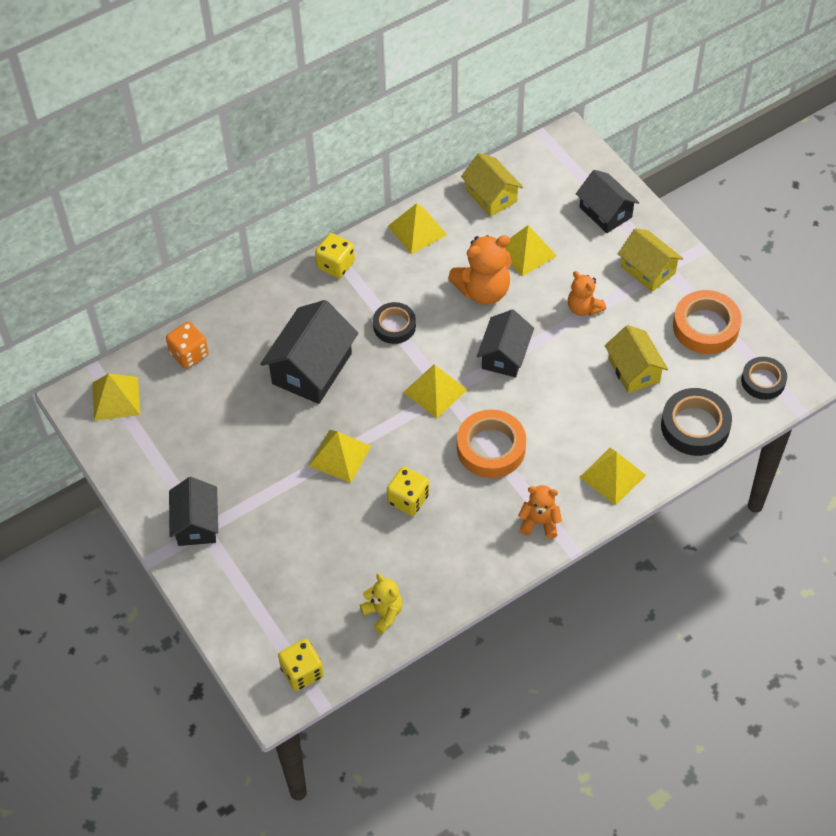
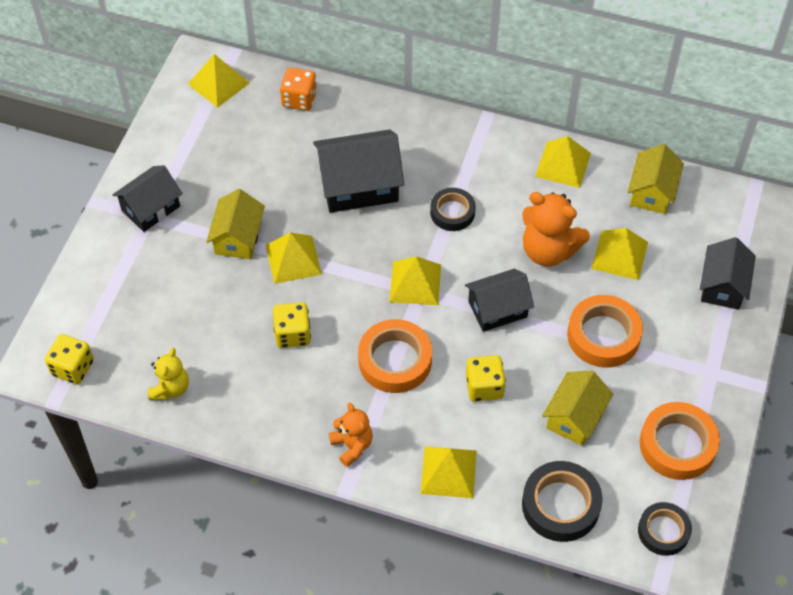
camera: 50 degrees right, 0 degrees up
(336, 265) = (473, 134): yellow dice -> yellow dice (484, 387)
(583, 308) = (603, 335): orange teddy bear -> orange tape
(648, 270) = (693, 359): yellow house -> yellow house (238, 237)

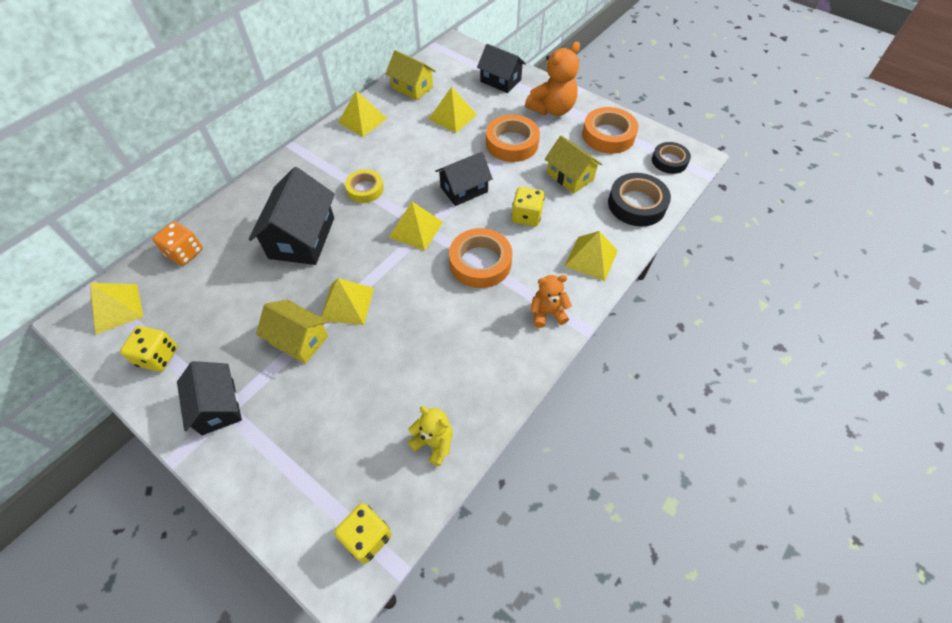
camera: 70 degrees left, 0 degrees up
(293, 334) = (422, 325): yellow dice -> yellow dice (158, 357)
(452, 212) = (365, 189): black tape -> yellow tape
(497, 309) = (464, 189): black house -> black house turned 60 degrees clockwise
(548, 250) = (429, 149): orange teddy bear -> orange teddy bear (552, 109)

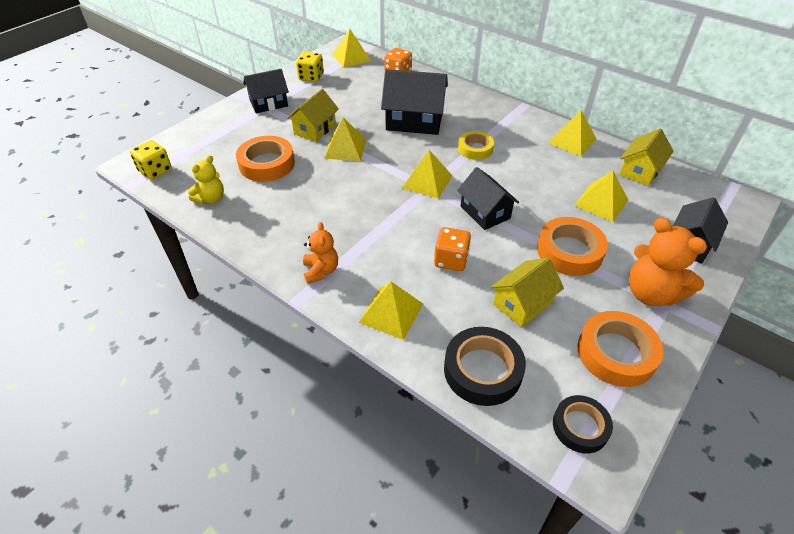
camera: 90 degrees right, 10 degrees down
(480, 262) = (386, 224): orange tape -> orange tape (267, 164)
(526, 216) = (451, 260): yellow dice -> orange dice

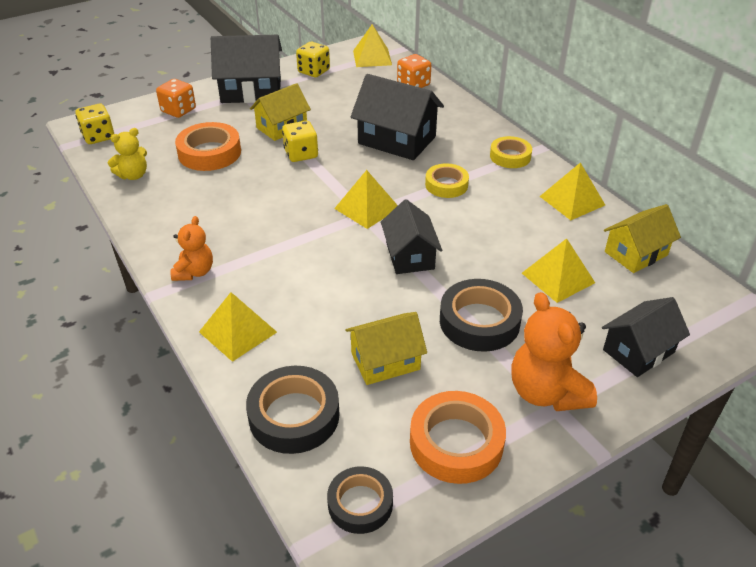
camera: 20 degrees right, 5 degrees down
(268, 103) = (251, 91): black house -> black house, size x1.52
(345, 148) = (301, 154): yellow pyramid -> yellow dice
(451, 260) = (337, 296): orange dice -> orange dice (178, 110)
(507, 116) = (510, 156): none -> yellow tape
(569, 251) = (479, 321): orange tape -> black tape

